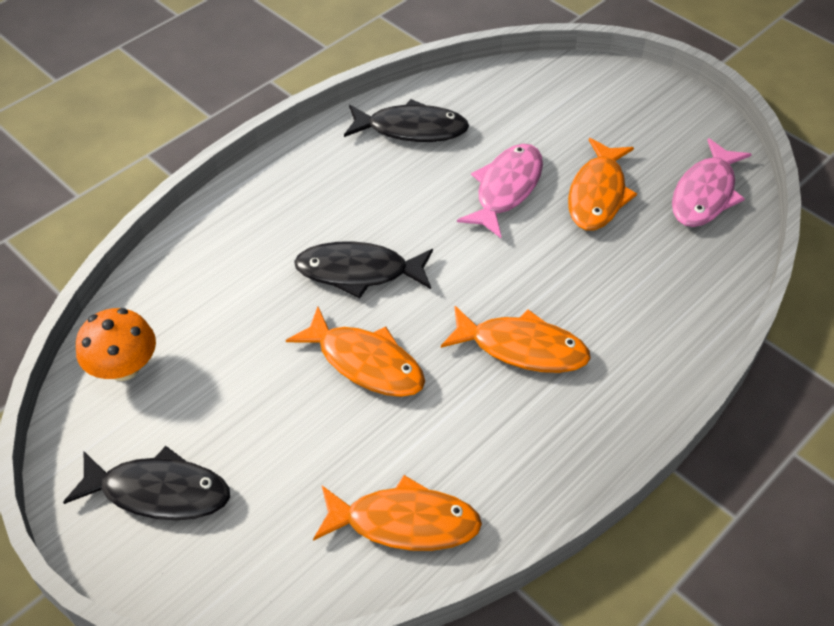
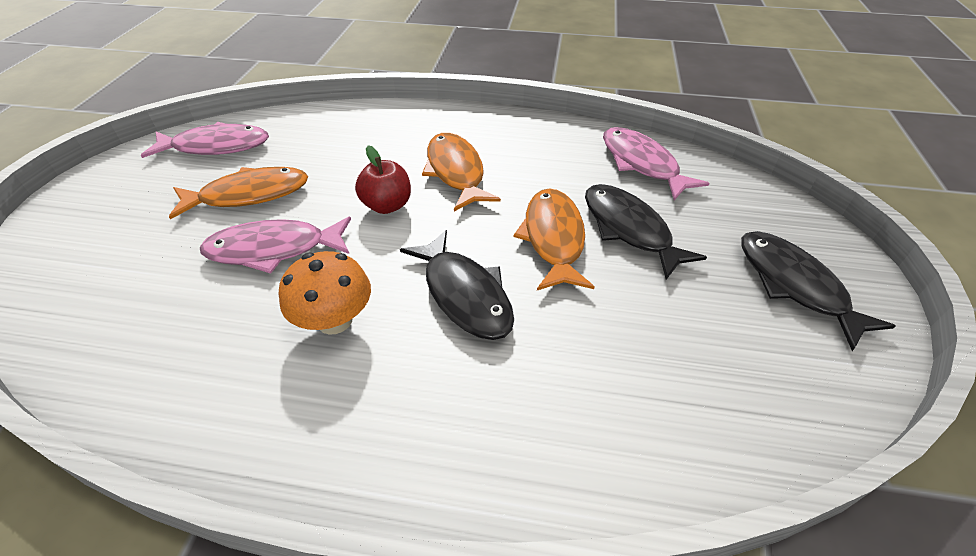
camera: 125 degrees left, 5 degrees down
(124, 367) = (757, 402): orange mushroom -> orange mushroom (334, 320)
(404, 522) = (642, 164): orange fish -> pink fish
(411, 129) = (202, 371): black fish -> black fish (629, 229)
(508, 274) = (387, 205): none -> red apple

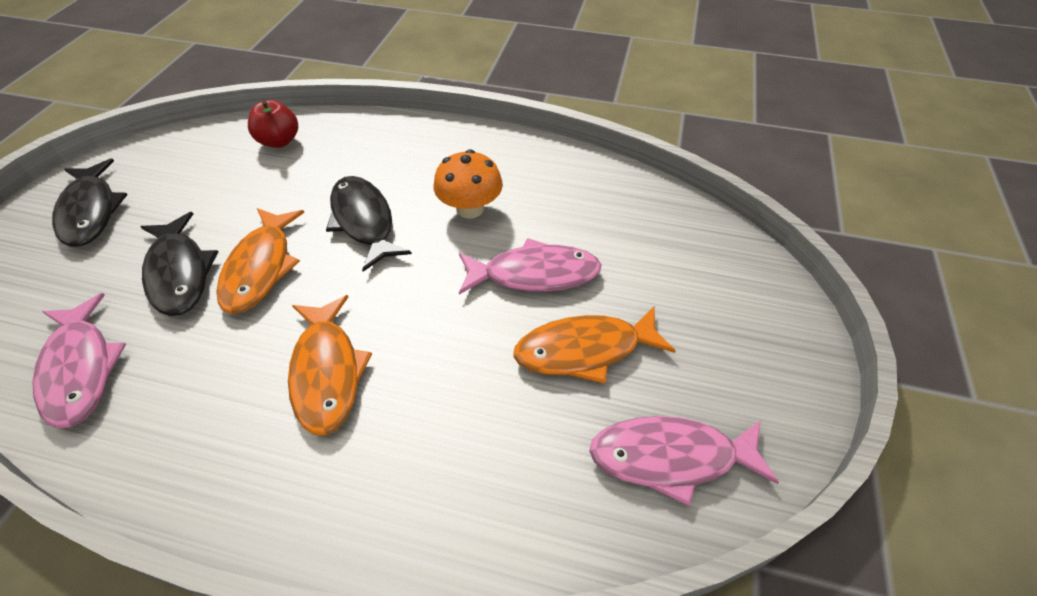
camera: 175 degrees left, 5 degrees up
(387, 205) = (420, 322): red apple -> red apple (279, 141)

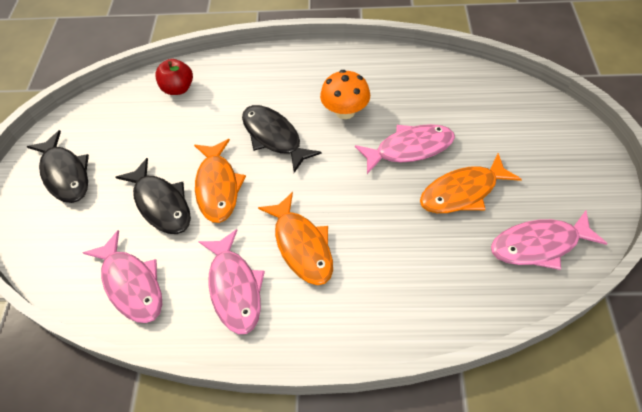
camera: 10 degrees left, 5 degrees up
(207, 409) = (234, 288): none -> pink fish

